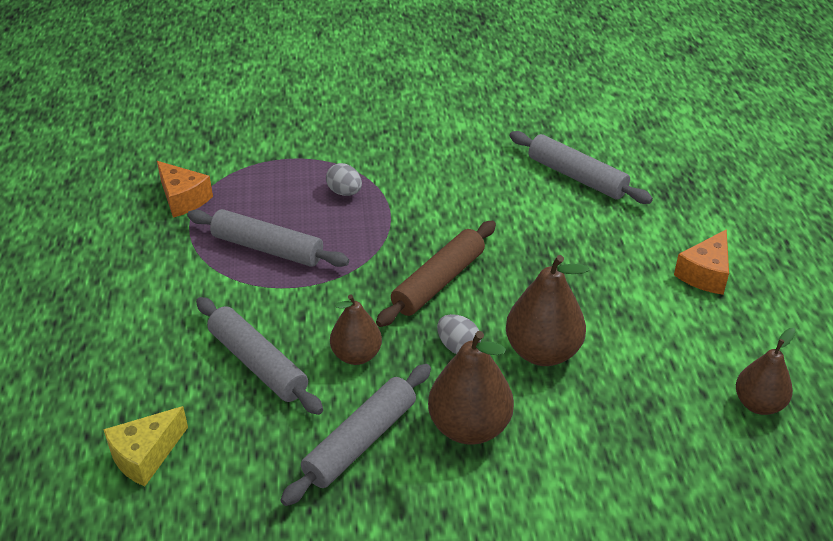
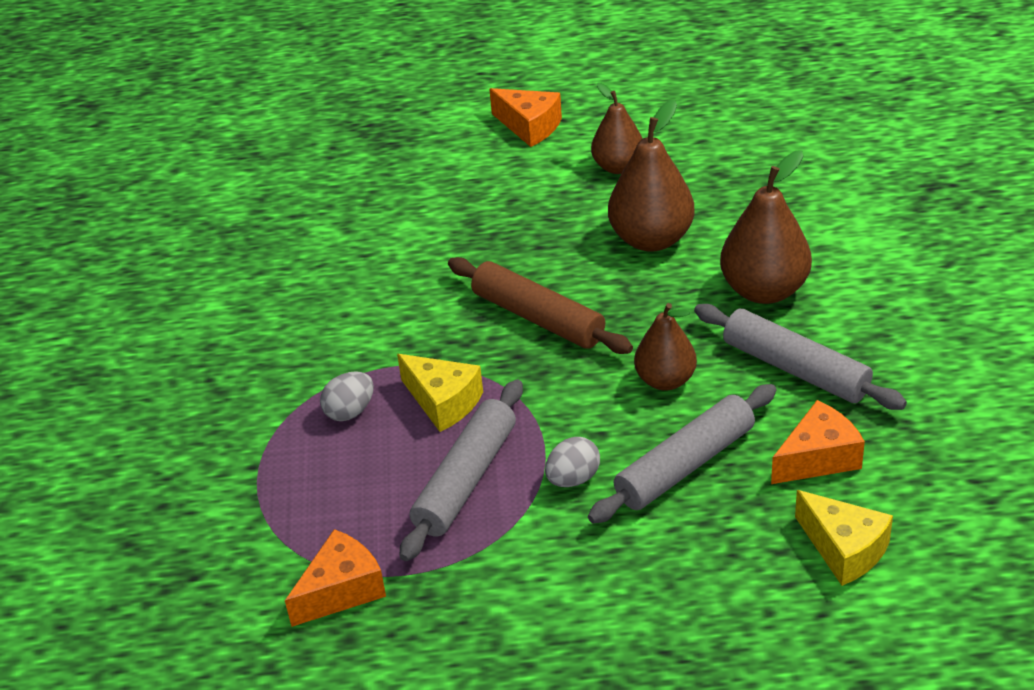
camera: 85 degrees left, 0 degrees up
(249, 448) = (818, 458): none -> orange cheese
(348, 235) = (443, 402): none -> yellow cheese
(458, 347) = (647, 300): grey egg -> grey egg (573, 478)
(577, 176) = (347, 206): grey rolling pin -> none
(758, 404) = (712, 111): brown pear -> brown pear (618, 167)

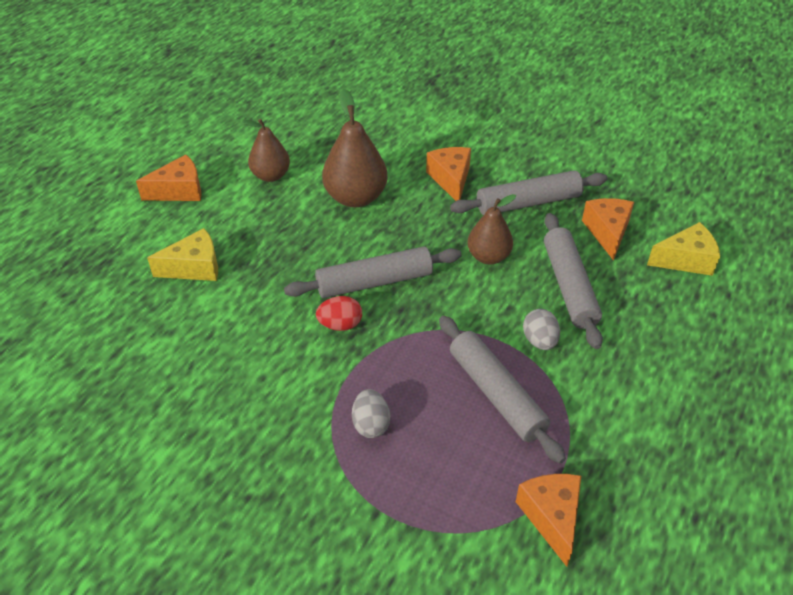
camera: 60 degrees left, 5 degrees up
(443, 402) = (410, 368): yellow cheese -> yellow cheese (195, 267)
(456, 326) = (340, 325): none -> red egg
(538, 318) = (374, 282): brown rolling pin -> grey rolling pin
(764, 290) = (451, 179): brown pear -> orange cheese

